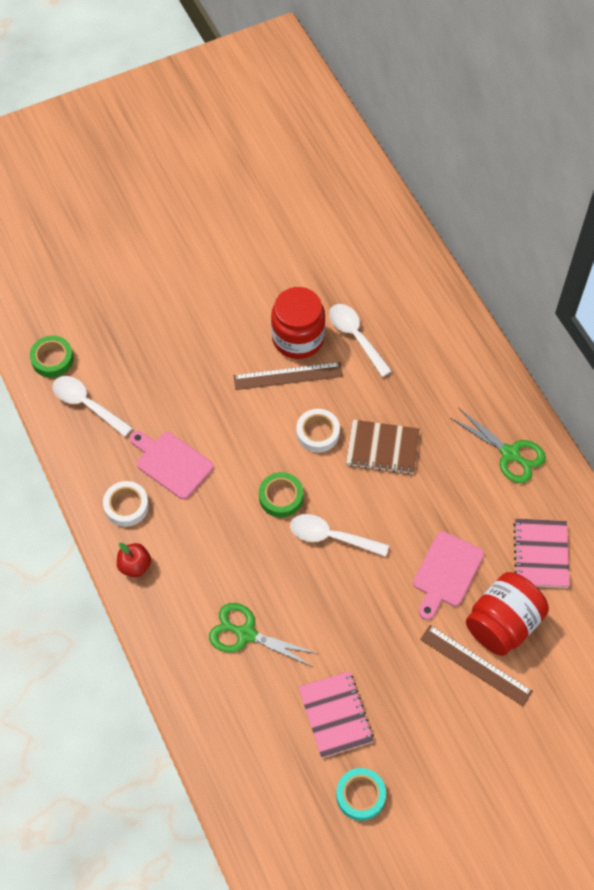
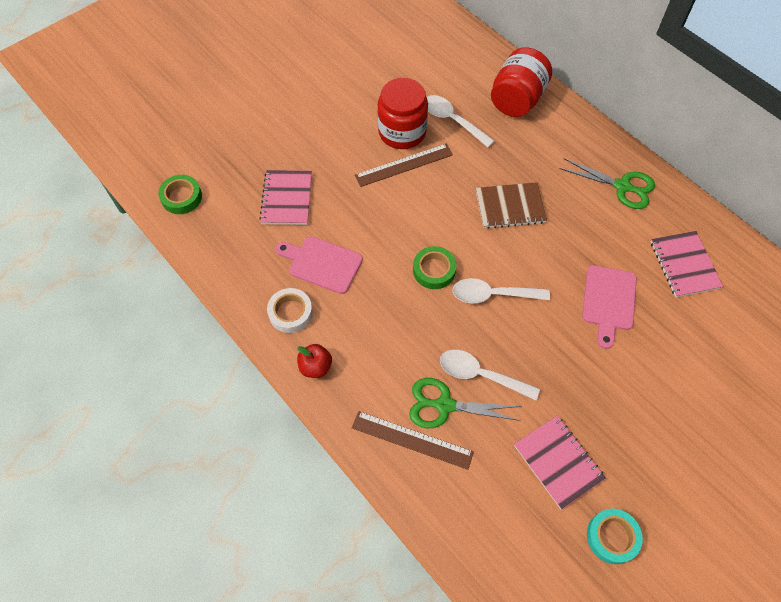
camera: 15 degrees left, 0 degrees up
(87, 404) = (225, 230): white spoon -> white spoon (480, 375)
(157, 385) = (287, 198): none -> pink notebook
(317, 433) = (447, 207): white tape -> none
(475, 665) = (669, 379): brown ruler -> brown ruler (412, 440)
(502, 624) = (677, 335): red jar -> red jar (517, 99)

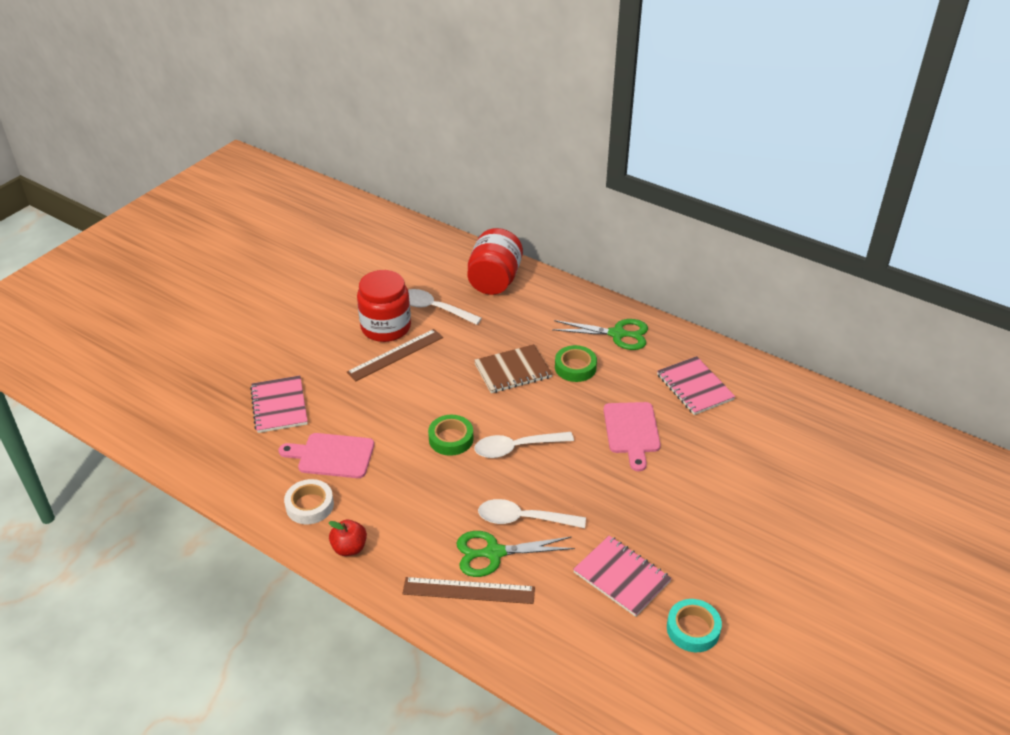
camera: 15 degrees left, 20 degrees down
(181, 197) = (163, 426): green tape -> green tape (575, 367)

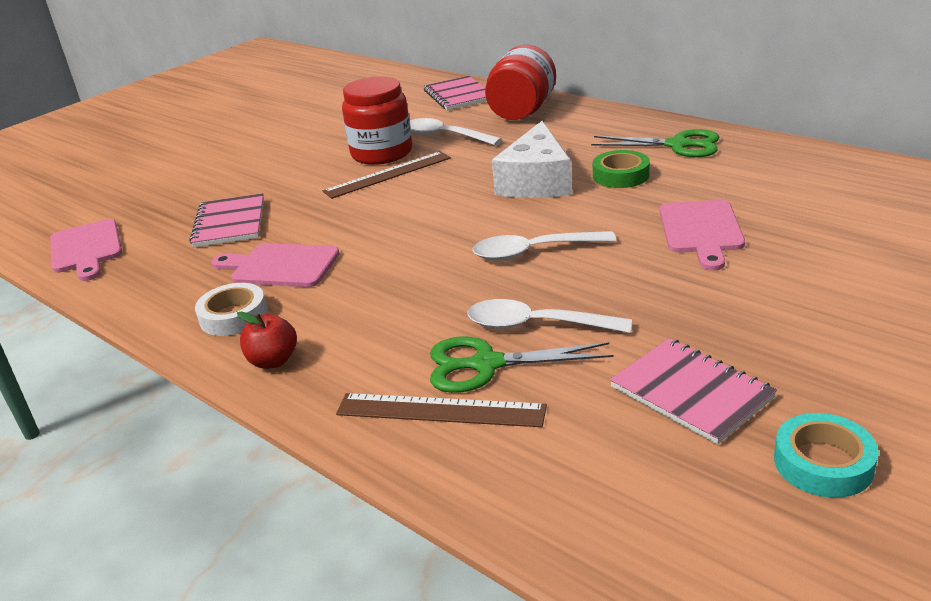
camera: 10 degrees right, 10 degrees down
(169, 430) = (86, 249): none -> pink cutting board
(451, 439) = (443, 245): green tape -> none
(513, 370) = (536, 181): brown notebook -> white cheese
(694, 387) = (790, 186): pink notebook -> pink notebook (458, 95)

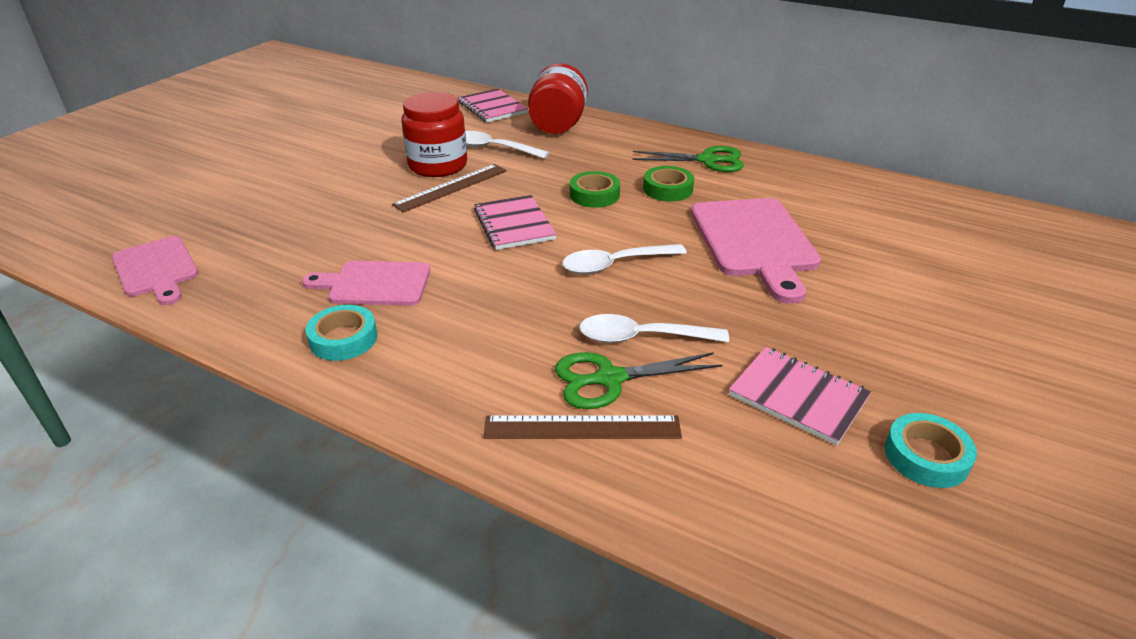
camera: 15 degrees left, 5 degrees up
(230, 223) = (306, 239): pink notebook -> pink notebook (514, 224)
(233, 316) = (343, 339): white tape -> turquoise tape
(273, 361) = (401, 385): red apple -> none
(536, 181) = (594, 195): white cheese -> green tape
(701, 230) = (754, 242): pink cutting board -> pink cutting board, size x1.56

